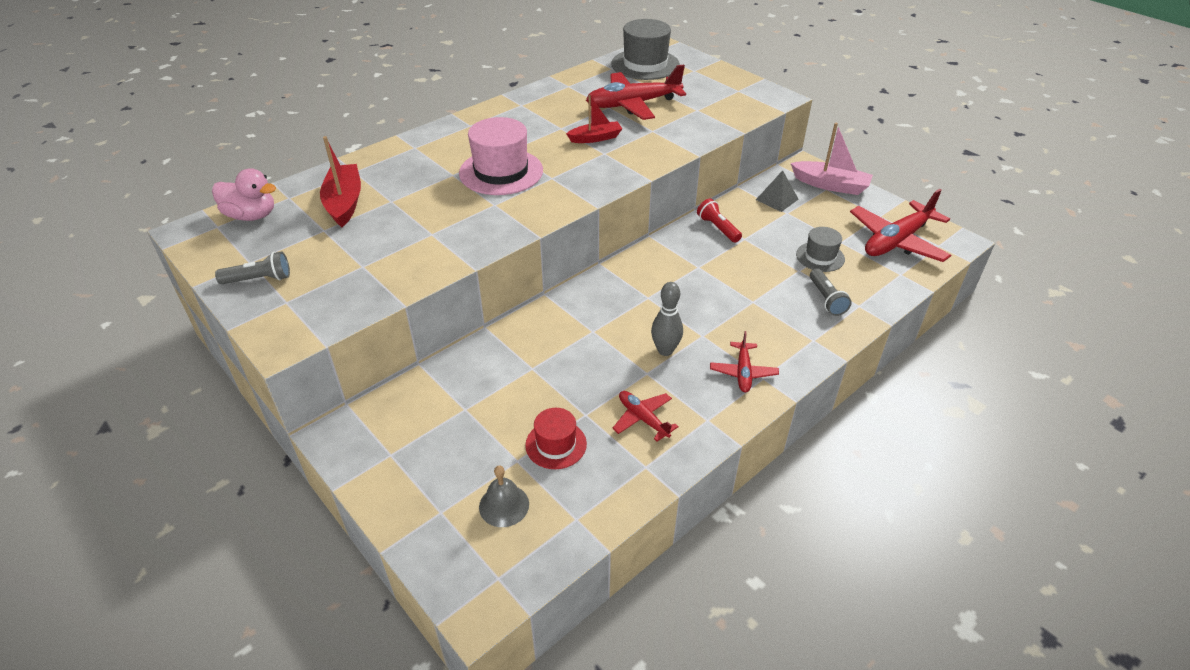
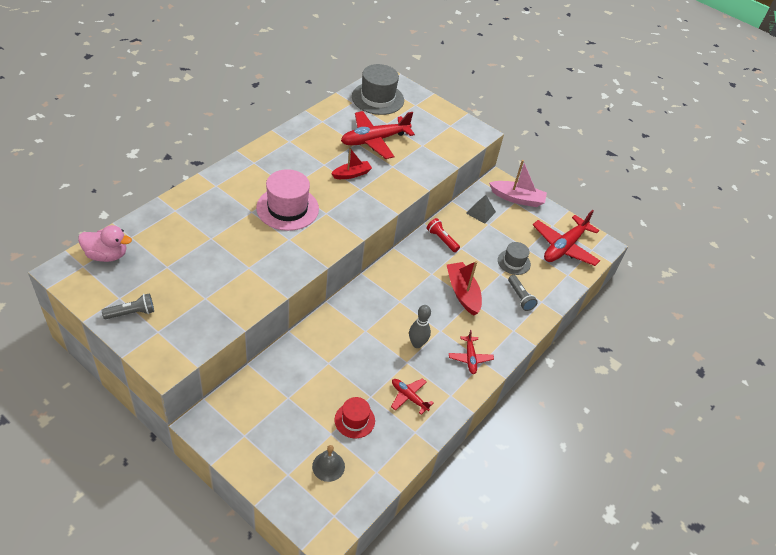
camera: 15 degrees left, 5 degrees up
(344, 203) = (175, 241): red boat -> red boat (462, 293)

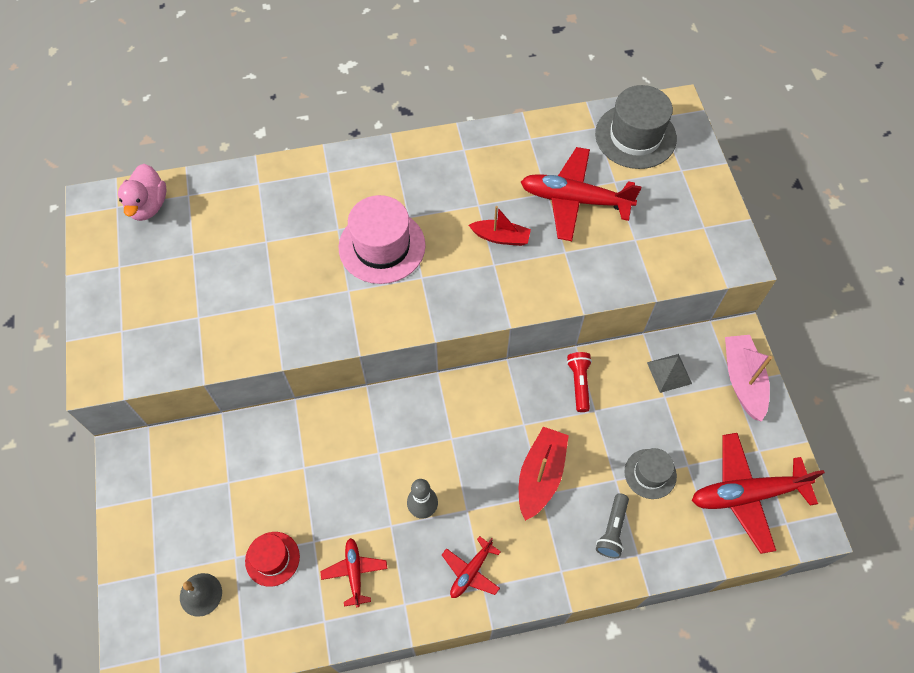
camera: 45 degrees right, 15 degrees up
(107, 255) = (148, 206): pink duck -> pink duck turned 45 degrees clockwise
(131, 313) = (115, 292): grey flashlight -> none
(517, 198) = (742, 380): pink boat -> pink boat turned 150 degrees counterclockwise

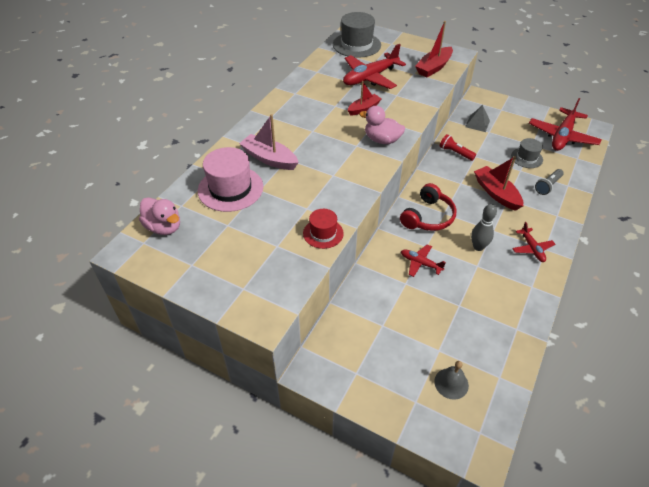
camera: 50 degrees left, 15 degrees down
(272, 558) = (455, 331): red hat -> red hat (323, 233)
(354, 572) = (495, 297): red plane -> red plane (420, 263)
(382, 246) = (319, 149): pink hat -> pink hat (230, 188)
(429, 425) = (428, 217): none -> red headphones
(456, 296) = (382, 140): none -> pink duck
(612, 530) = (547, 186): grey flashlight -> grey flashlight turned 75 degrees clockwise
(673, 253) = (433, 67): none -> red boat
(742, 380) = (502, 106): pink boat -> pink boat (269, 159)

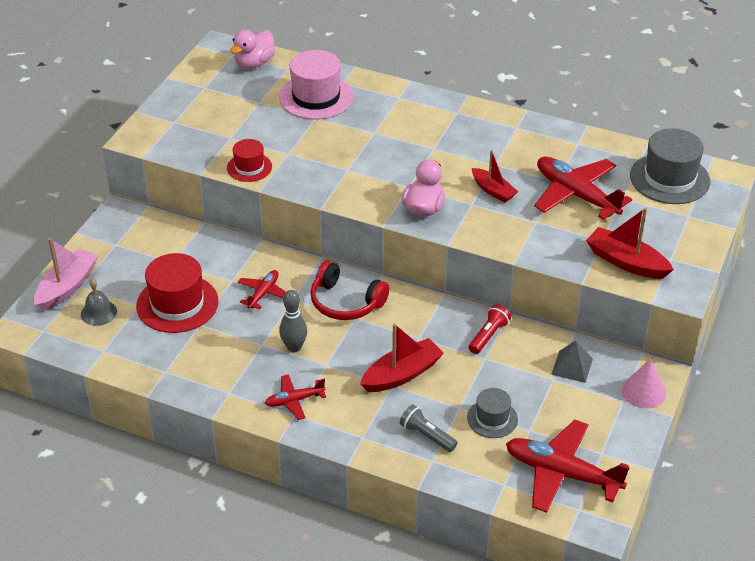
camera: 85 degrees right, 5 degrees down
(269, 159) = (372, 119): pink boat -> pink boat (67, 287)
(436, 321) = (177, 304): none -> red hat
(493, 102) = (643, 391): none -> pink cone

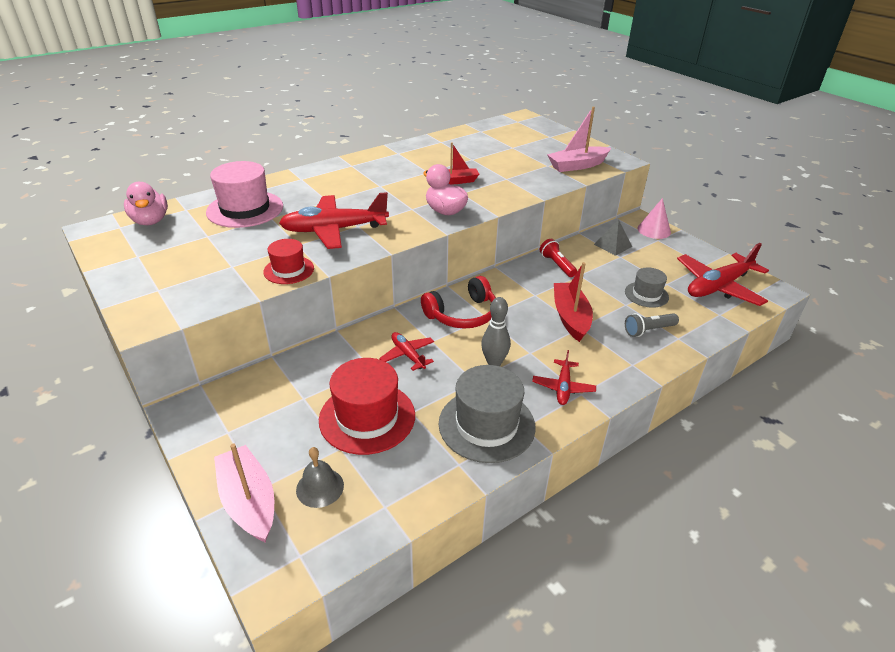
camera: 60 degrees left, 5 degrees down
(576, 195) = (493, 158): red plane -> red plane (334, 230)
(626, 262) = (577, 165): red boat -> pink boat
(669, 178) = (509, 130): grey hat -> grey hat (486, 425)

